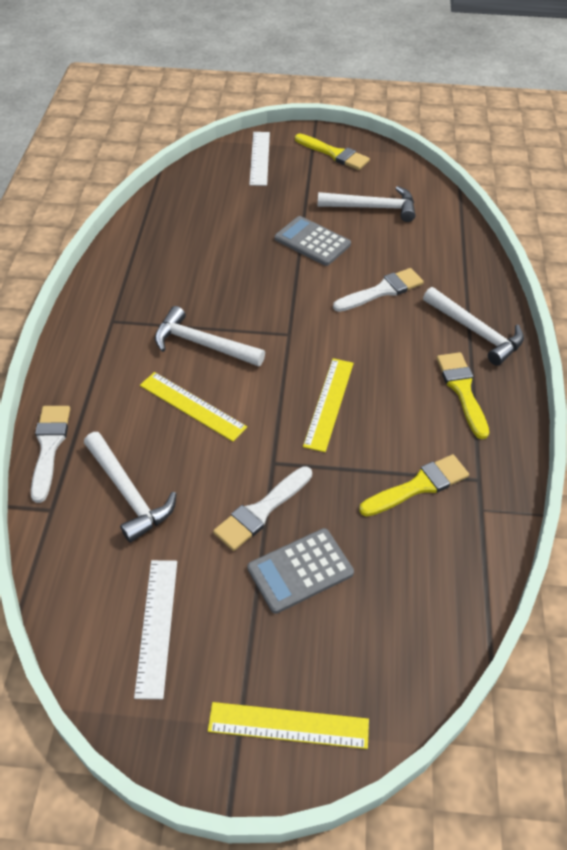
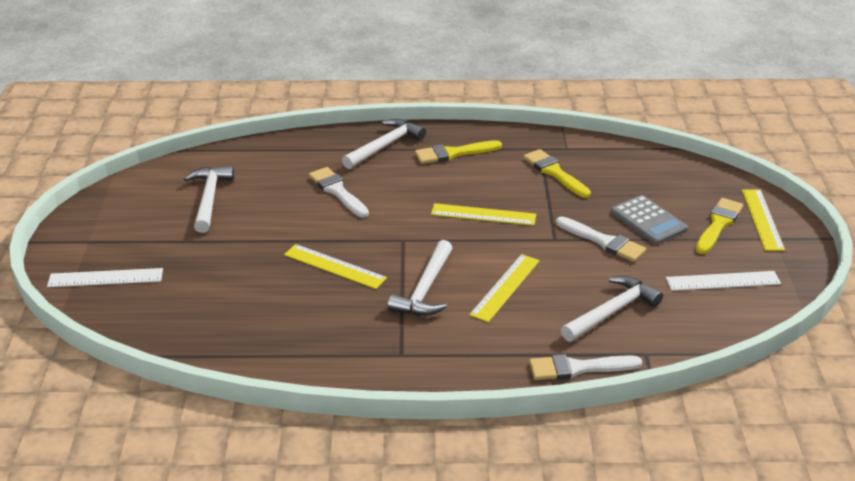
camera: 95 degrees left, 15 degrees down
(252, 284) = (335, 266): none -> yellow ruler
(312, 242) = (265, 233): grey calculator -> none
(334, 154) = (105, 225): yellow brush -> yellow brush (718, 224)

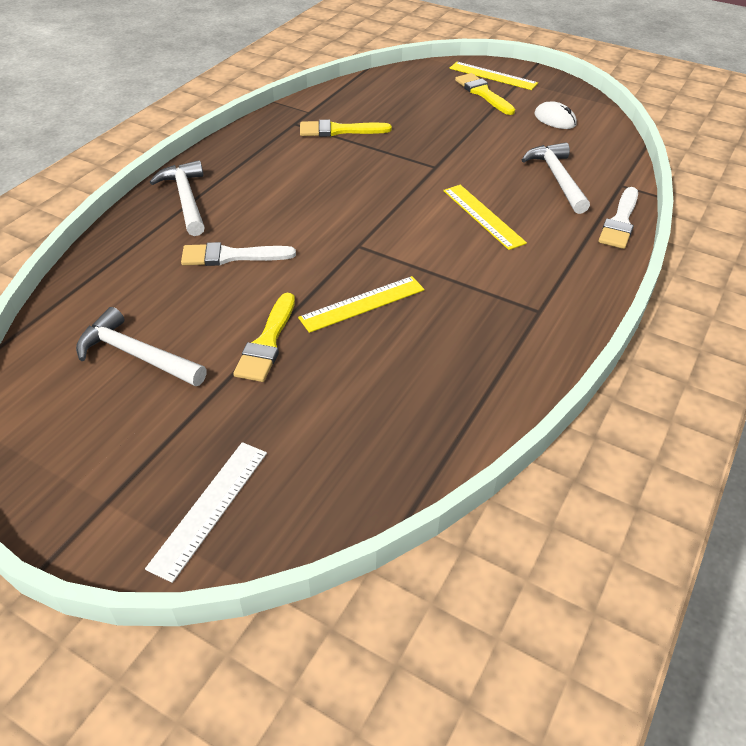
camera: 60 degrees left, 10 degrees up
(425, 289) = (449, 260): white hammer -> none
(453, 153) = (248, 167): yellow brush -> yellow brush (267, 342)
(483, 215) = (364, 187): yellow ruler -> none
(603, 241) = (460, 146): white brush -> none
(648, 221) = (451, 117): grey calculator -> none
(723, 281) = (555, 119): white ruler -> white mouse

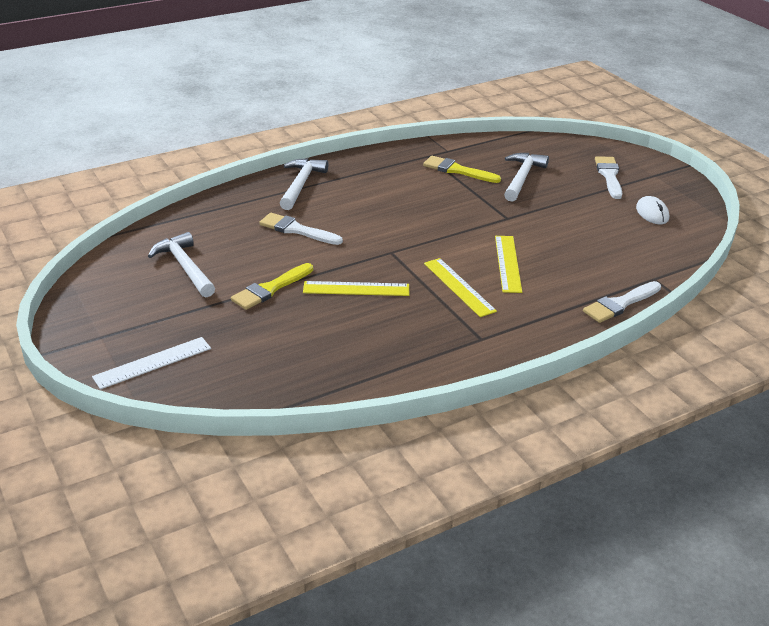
camera: 30 degrees right, 10 degrees down
(483, 93) = (609, 176): yellow brush -> white brush
(493, 76) = (634, 165): yellow ruler -> yellow ruler (459, 287)
(557, 179) = (601, 257): white hammer -> white hammer (522, 178)

